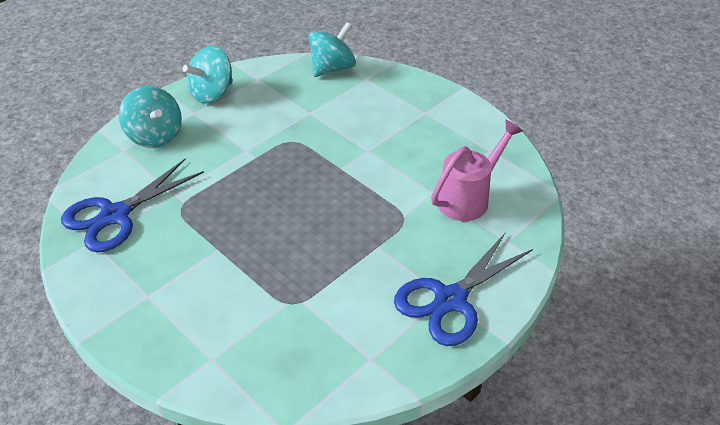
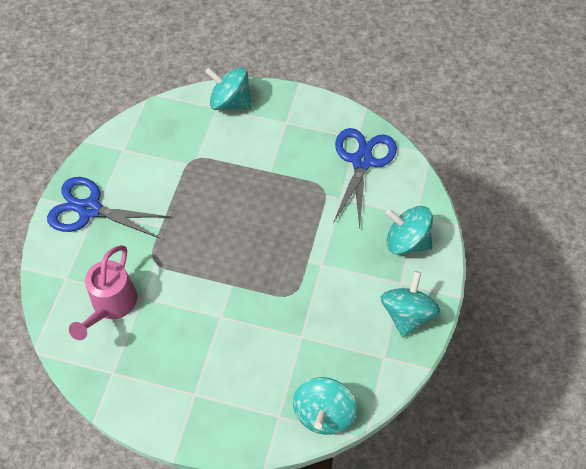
camera: 150 degrees right, 15 degrees up
(187, 357) = (230, 102): none -> turquoise spinning top
(450, 300) = (89, 209): blue scissors -> blue scissors turned 90 degrees counterclockwise

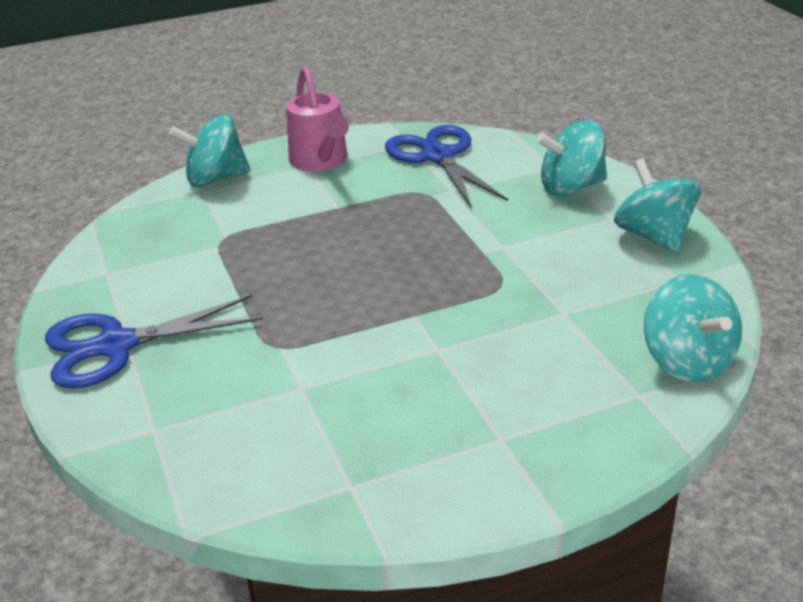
camera: 35 degrees left, 25 degrees down
(111, 305) = (262, 419): pink watering can -> pink watering can (321, 161)

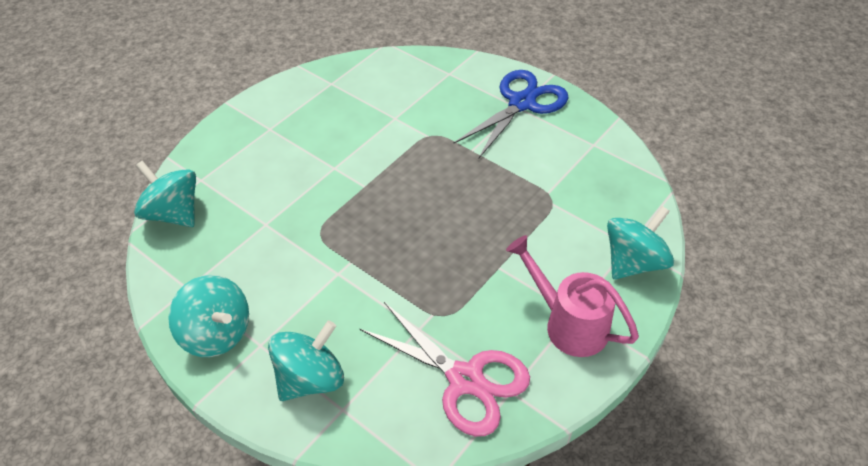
camera: 150 degrees right, 15 degrees up
(438, 156) = (465, 379): blue scissors -> pink scissors

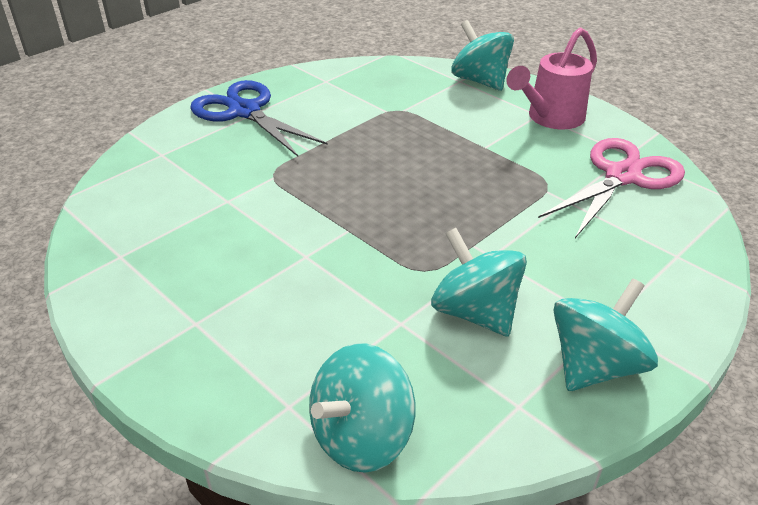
camera: 85 degrees left, 10 degrees down
(311, 378) = (645, 278): turquoise spinning top -> turquoise spinning top (475, 312)

